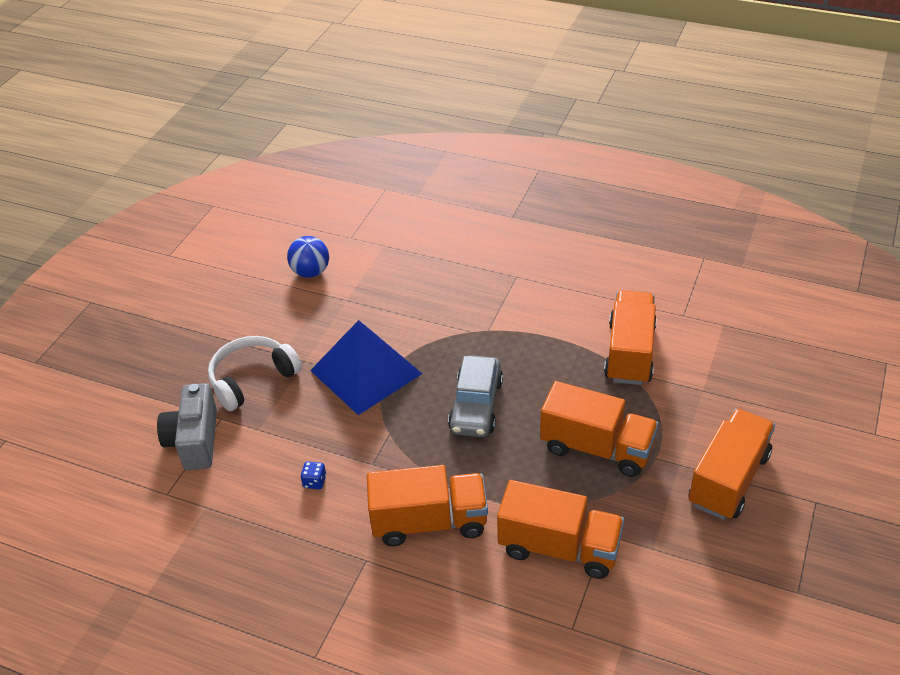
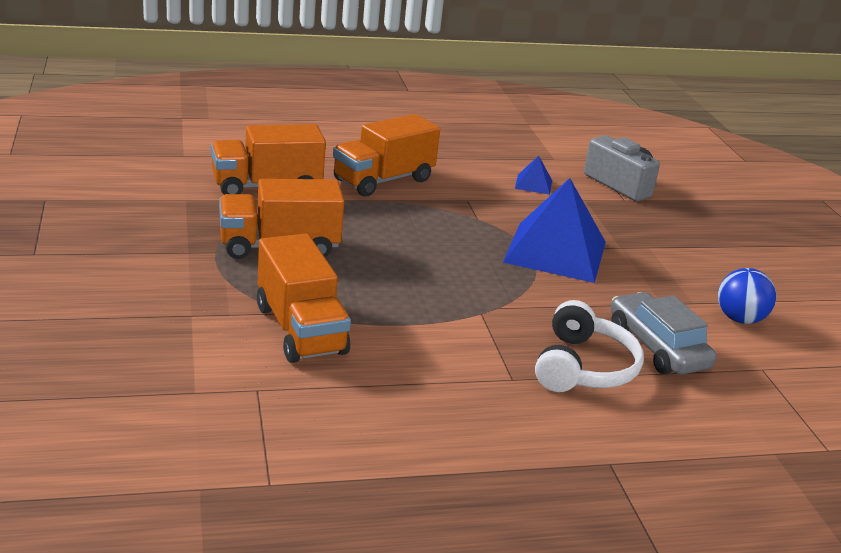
camera: 140 degrees right, 15 degrees down
(252, 379) = (642, 226): white headphones -> white headphones (583, 367)
(281, 468) = (533, 184): none -> blue pyramid
(314, 482) = (497, 182): blue dice -> none
(476, 405) = (423, 251): grey car -> grey car (657, 347)
(728, 479) = (132, 251): orange truck -> none

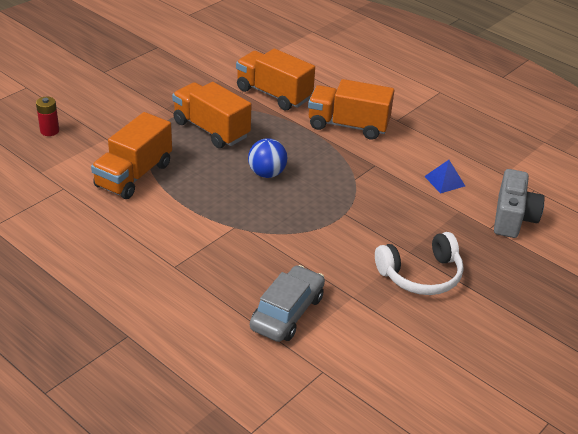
camera: 55 degrees right, 10 degrees up
(107, 346) = (49, 131): none -> red battery
(555, 252) = (357, 226): blue pyramid -> none
(583, 367) = (221, 289): white headphones -> white headphones (421, 275)
(739, 319) = (381, 340): blue ball -> blue ball (267, 173)

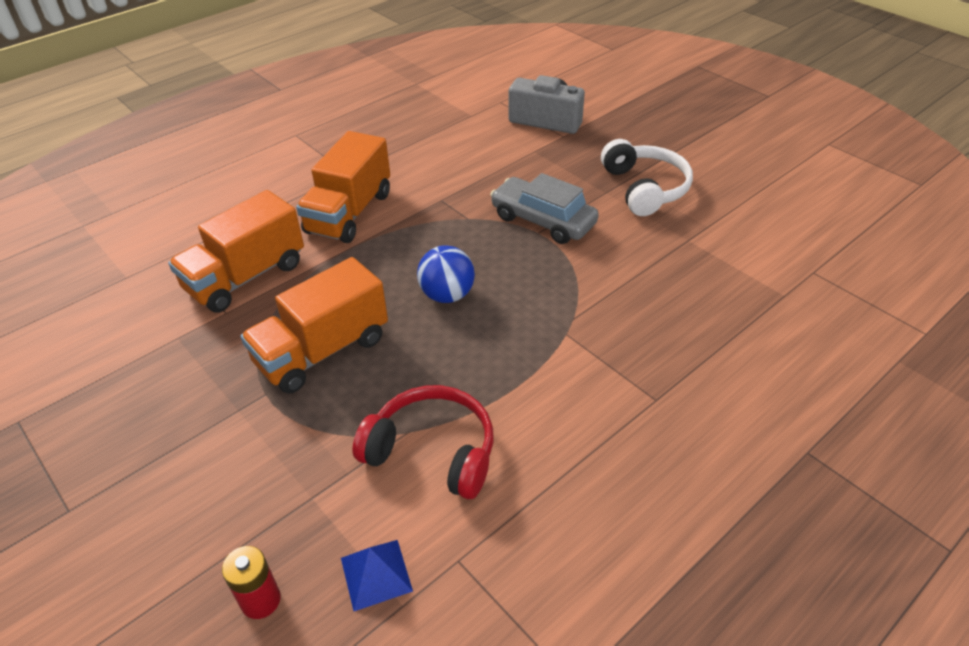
camera: 80 degrees left, 5 degrees up
(134, 175) = (432, 452): orange truck -> red headphones
(287, 312) = (726, 293): grey car -> grey car (543, 220)
(444, 181) = (479, 153): blue pyramid -> blue pyramid (376, 574)

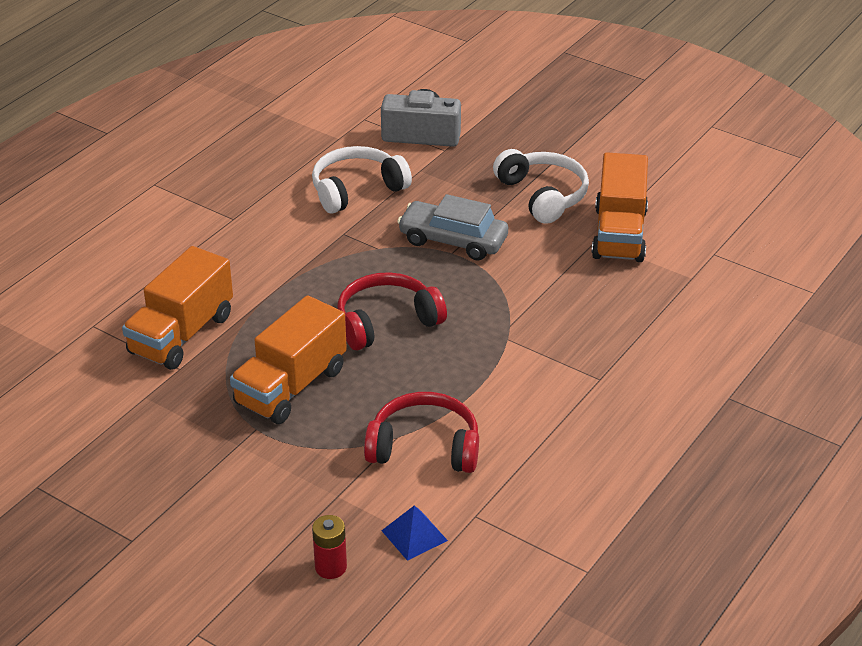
camera: 15 degrees left, 5 degrees down
(349, 213) = (255, 259): orange truck -> orange truck (619, 234)
(447, 295) = (386, 322): blue ball -> red headphones
(469, 161) = (357, 190): none -> white headphones

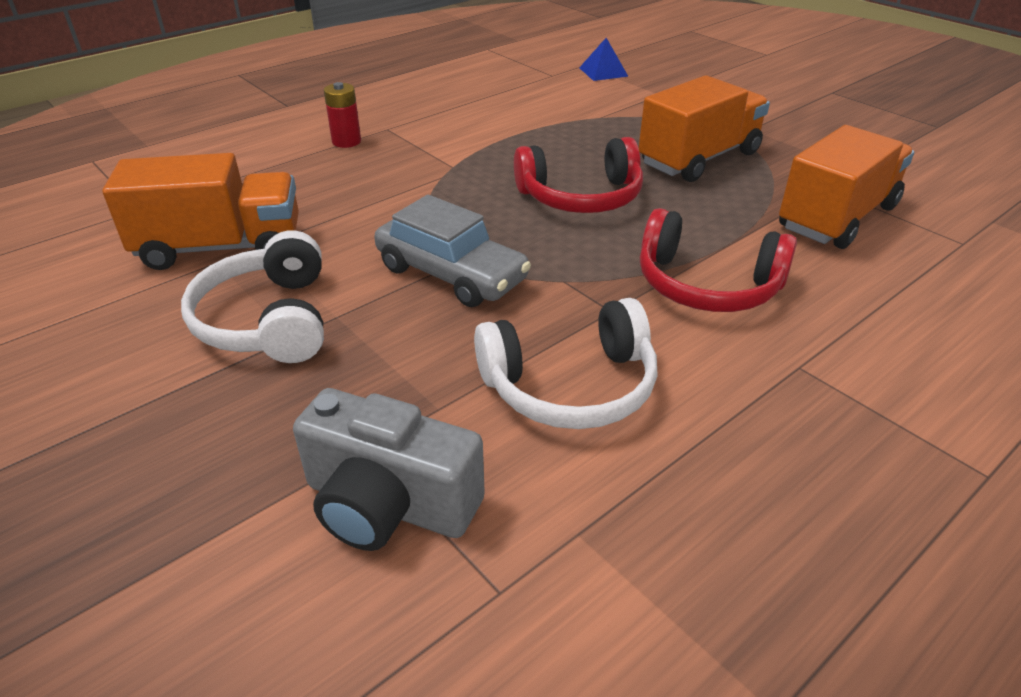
camera: 165 degrees left, 0 degrees up
(330, 567) = (670, 66): red battery -> red battery (346, 141)
(424, 447) = (577, 108): red headphones -> red headphones (707, 285)
(619, 234) = (221, 247): orange truck -> orange truck turned 60 degrees clockwise

